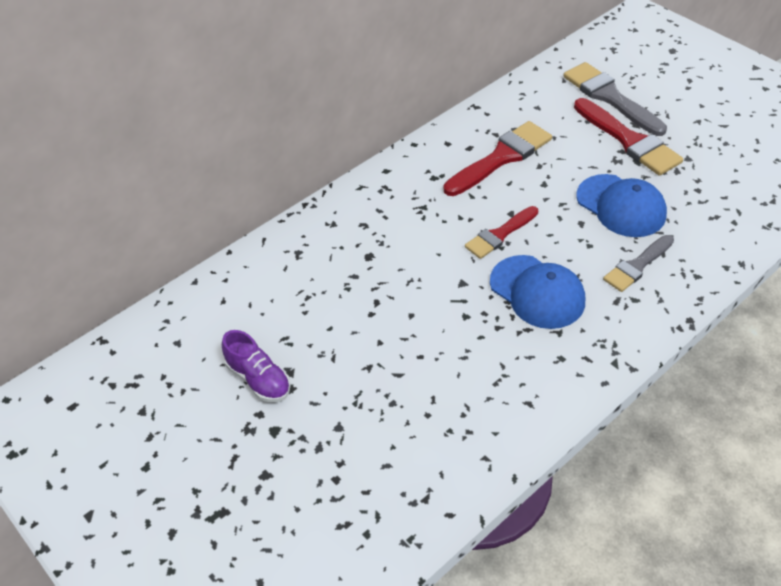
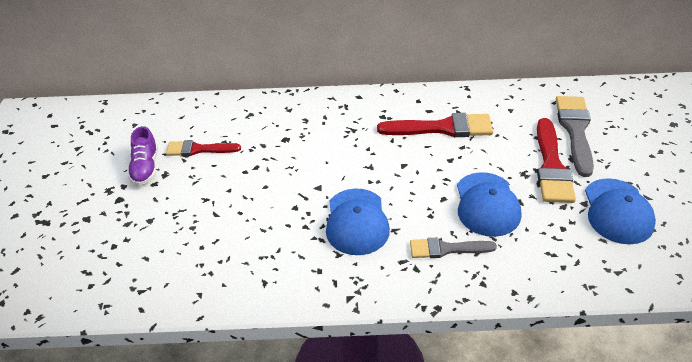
camera: 40 degrees right, 5 degrees down
(500, 234) = (379, 173): red brush -> red brush (199, 149)
(718, 150) = (617, 211): none -> blue cap

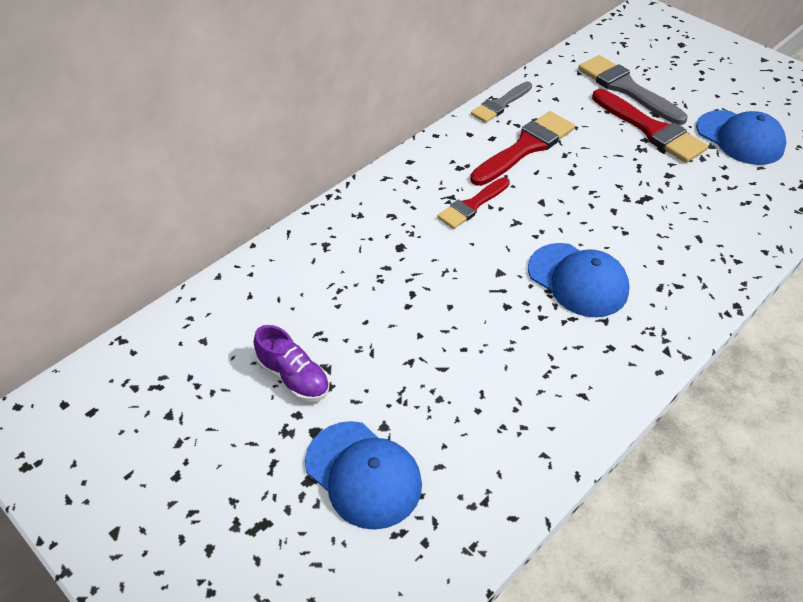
camera: 45 degrees left, 5 degrees up
(199, 149) = (325, 316): red brush -> red brush (472, 205)
(447, 249) = (676, 251): grey brush -> grey brush (500, 104)
(487, 204) = (651, 193): blue cap -> blue cap (363, 474)

